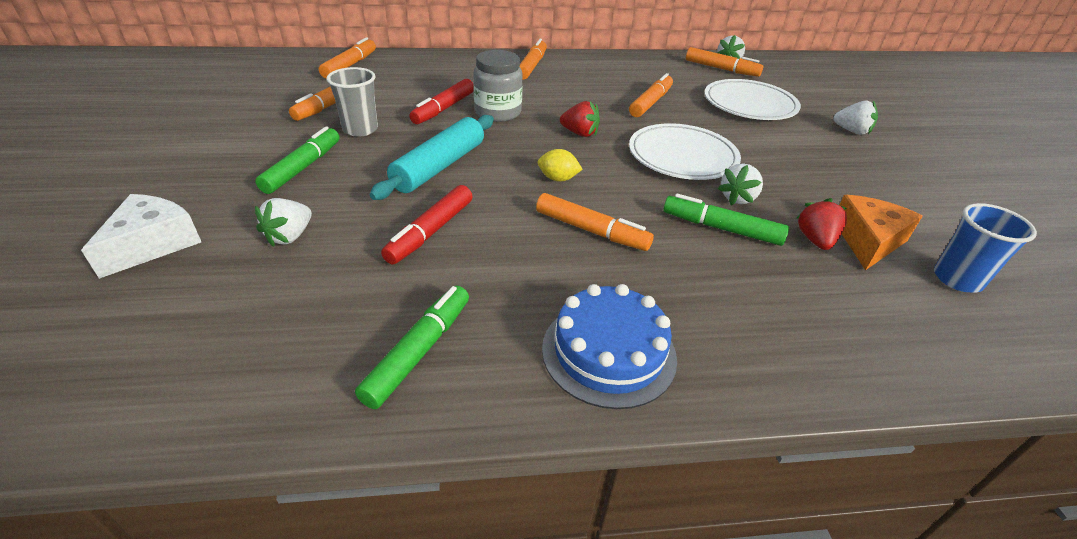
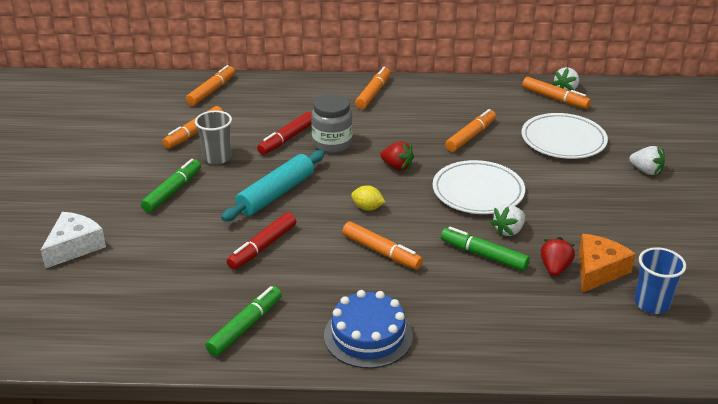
camera: 10 degrees right, 5 degrees down
(290, 236) = (164, 245): white strawberry -> none

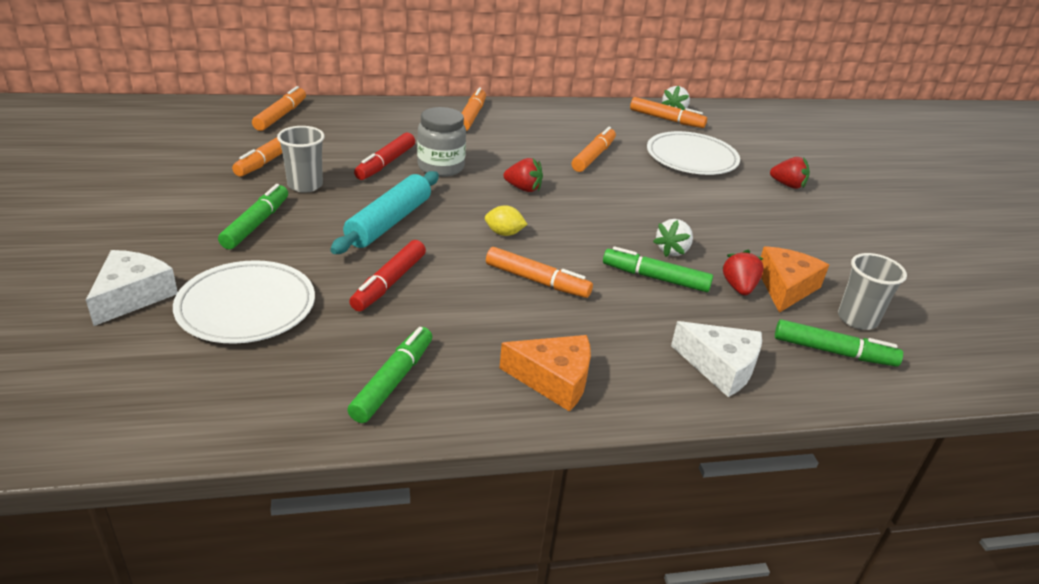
camera: 15 degrees left, 0 degrees up
(368, 335) = (554, 380): blue cake -> orange cheese
(478, 191) = (622, 211): white plate -> white plate (246, 307)
(509, 336) = (720, 367): none -> white cheese
(615, 330) = (833, 351): none -> green marker
(646, 171) = (788, 185): white strawberry -> red strawberry
(651, 303) = (857, 319): blue cup -> grey cup

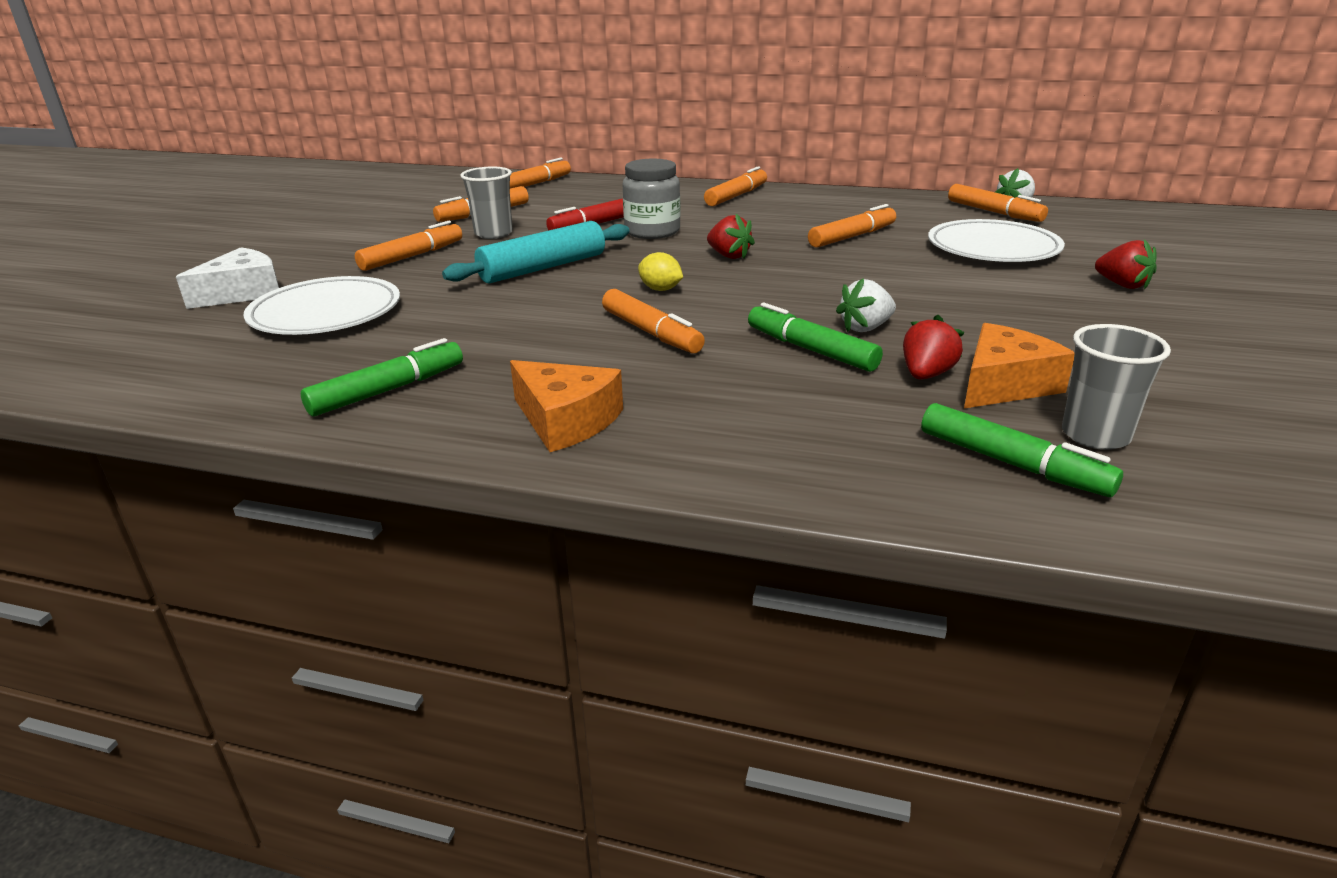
camera: 30 degrees right, 5 degrees down
(256, 224) = (411, 256): green marker -> orange marker
(389, 283) = (484, 313): red marker -> none
(720, 367) = (806, 448): white cheese -> none

